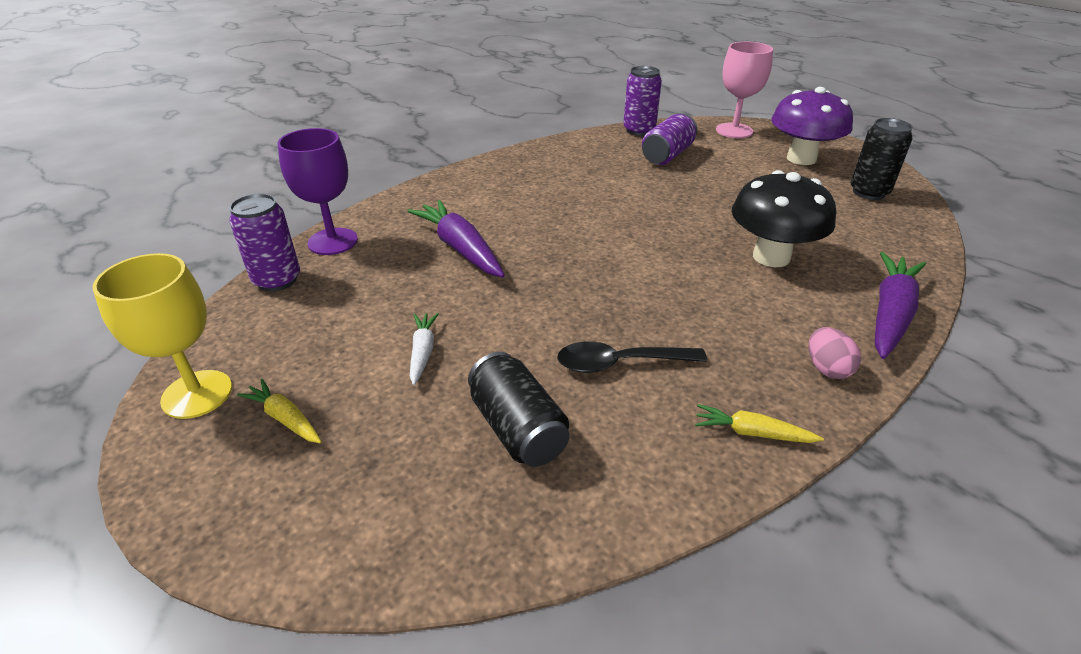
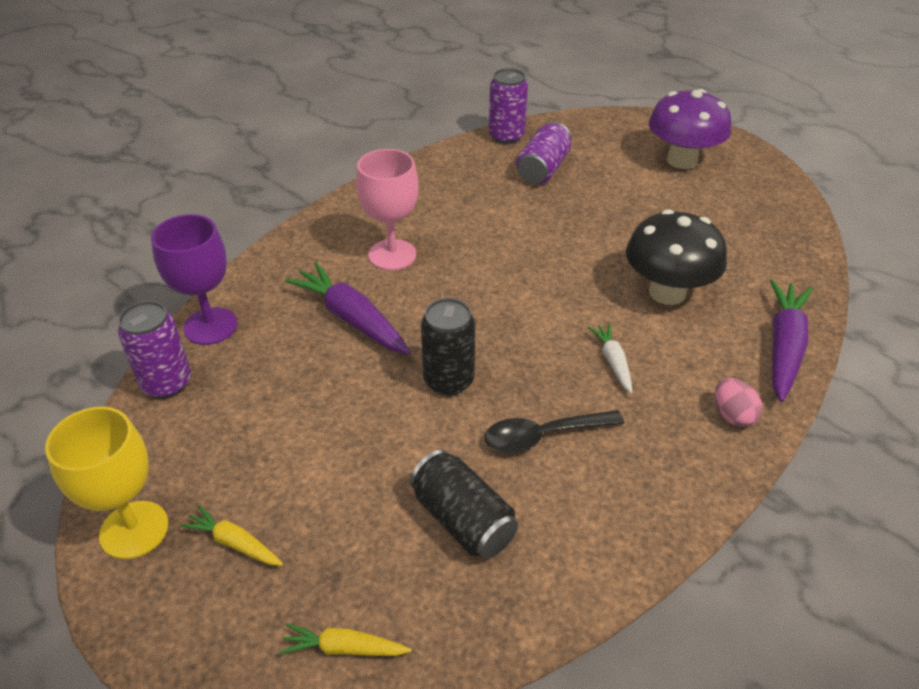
camera: 10 degrees left, 5 degrees up
(423, 352) = (348, 450): white carrot -> white carrot (613, 362)
(734, 131) = (608, 127): pink goblet -> pink goblet (392, 255)
(752, 433) = (675, 493): yellow carrot -> yellow carrot (344, 648)
(868, 192) = (753, 199): black can -> black can (448, 381)

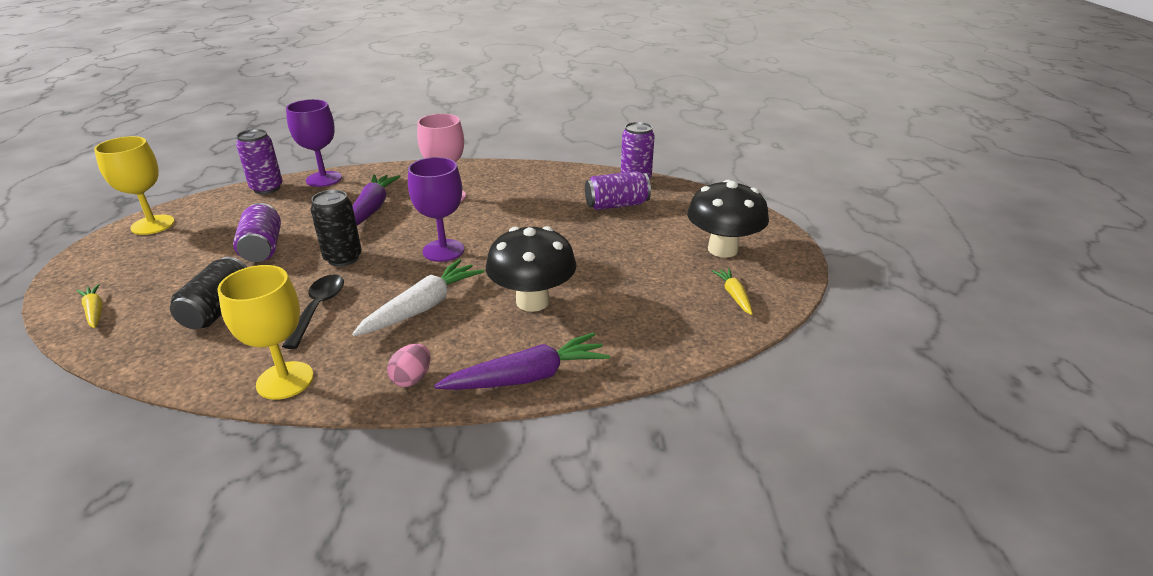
camera: 50 degrees right, 10 degrees down
(234, 543) = (158, 252): yellow carrot -> yellow carrot (734, 295)
(344, 438) = (262, 248): none -> purple can
(512, 305) = (443, 250): none -> purple goblet
(543, 436) = (318, 308): black spoon -> black spoon turned 60 degrees clockwise
(613, 362) = (423, 307): white carrot -> white carrot, size x1.85
(665, 505) = (285, 380): none -> yellow goblet
(682, 161) = (722, 249): purple mushroom -> black mushroom

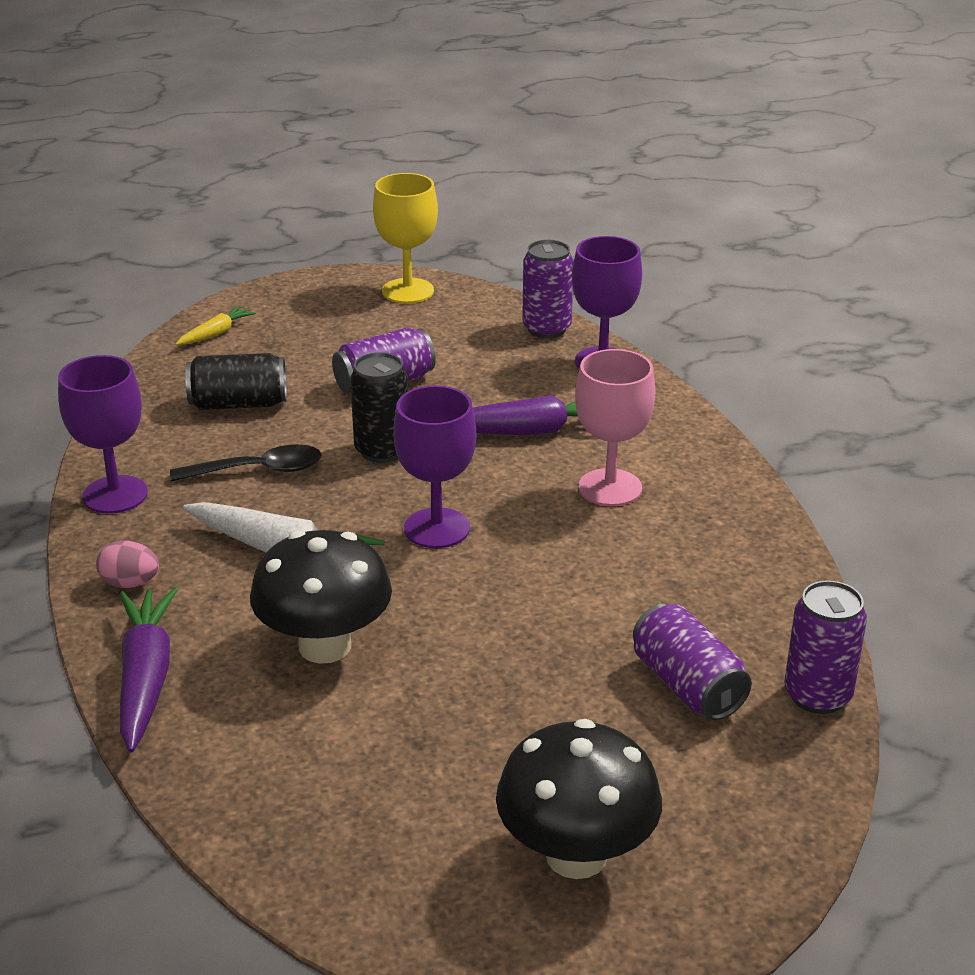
camera: 75 degrees right, 0 degrees up
(285, 380) = (115, 495): yellow goblet -> purple goblet
(527, 377) = (146, 678): purple carrot -> purple carrot turned 150 degrees counterclockwise
(734, 295) = (412, 881): yellow carrot -> none

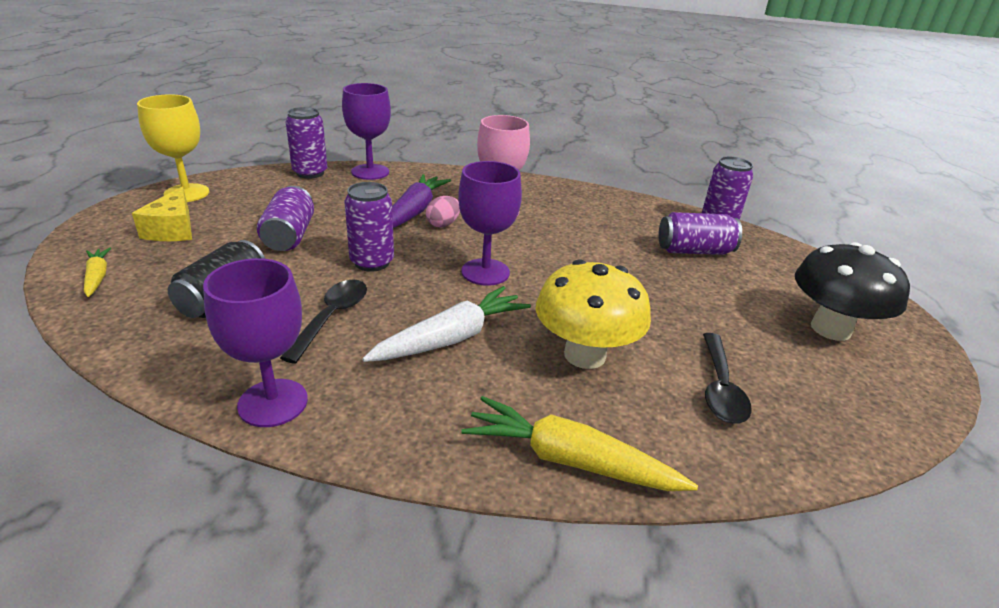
camera: 65 degrees left, 0 degrees up
(130, 583) = (423, 432): pink egg -> pink egg (443, 224)
(146, 678) = (569, 460): purple carrot -> yellow carrot
(325, 646) = (584, 355): black mushroom -> yellow mushroom
(329, 322) = (173, 229): none -> yellow cheese
(340, 762) = (720, 388): none -> black spoon
(382, 451) = (372, 262): black can -> purple can

